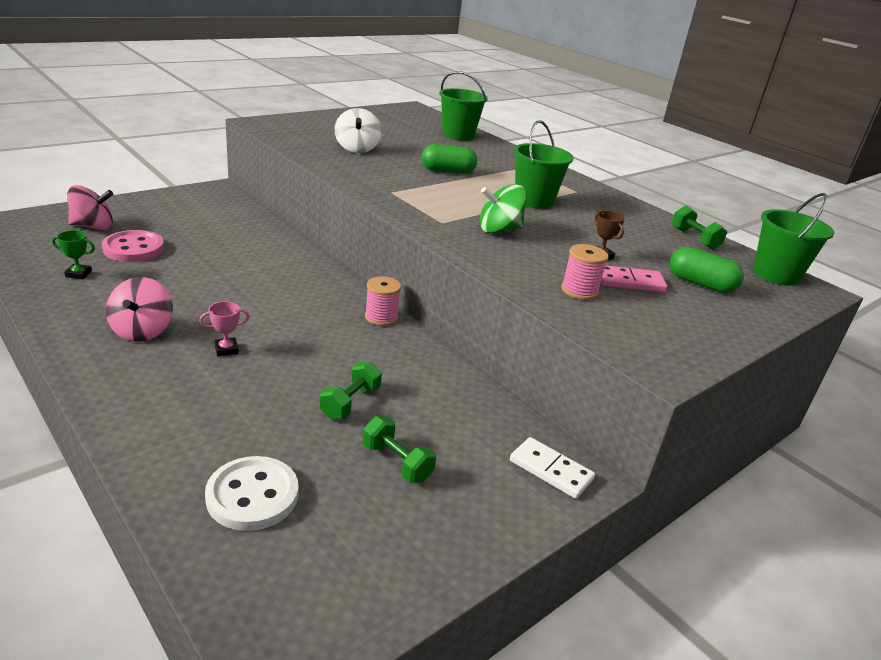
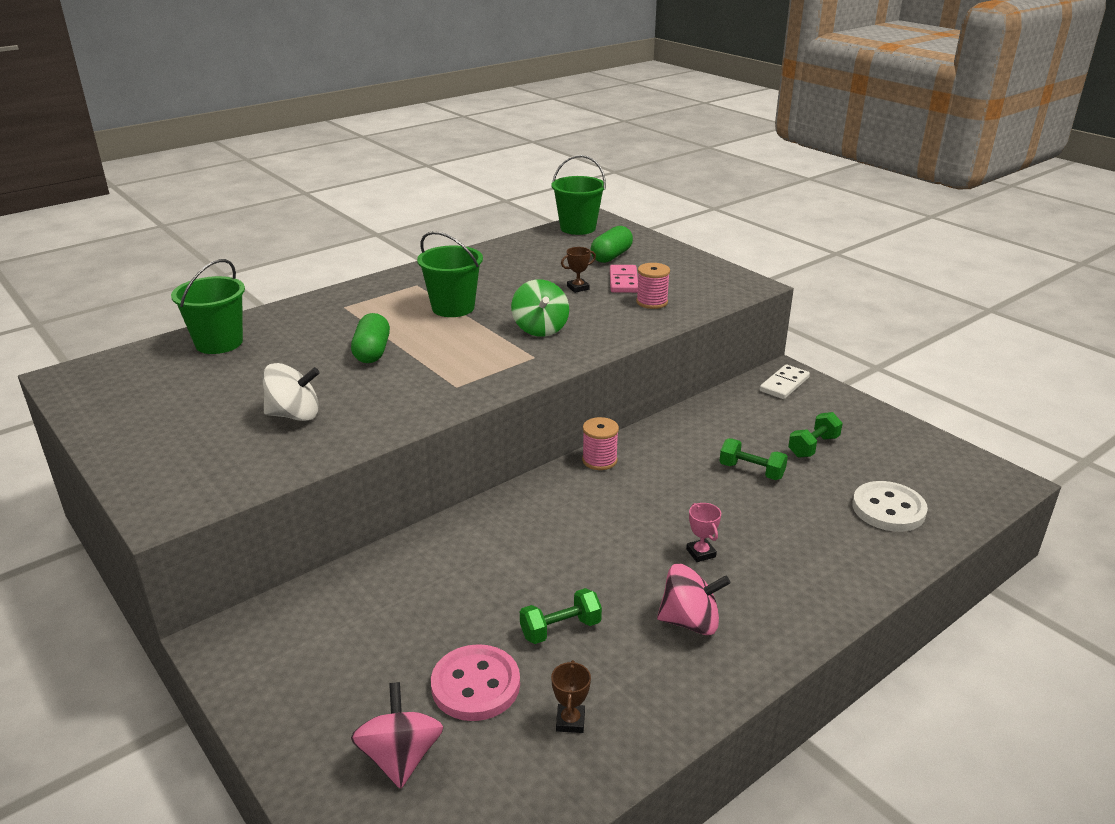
camera: 85 degrees left, 0 degrees up
(78, 274) = (570, 721): green trophy -> brown trophy
(694, 239) = (520, 246): green dumbbell -> green dumbbell (560, 629)

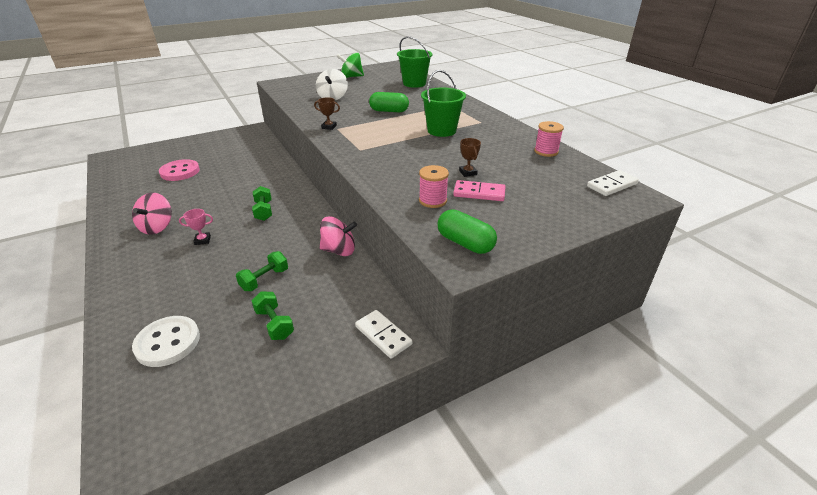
camera: 100 degrees right, 5 degrees up
(400, 757) = (163, 157): pink spinning top -> pink spinning top (339, 250)
(540, 329) = (400, 154): green spinning top -> green spinning top (351, 77)
(560, 629) = (190, 192): green dumbbell -> green dumbbell (264, 211)
(570, 721) = (138, 189): brown trophy -> brown trophy (329, 127)
(578, 228) = (612, 185): green bucket -> white domino
(599, 460) = (317, 218): pink spool -> pink spool (546, 151)
(611, 256) = (539, 194): green capsule -> green capsule (465, 243)

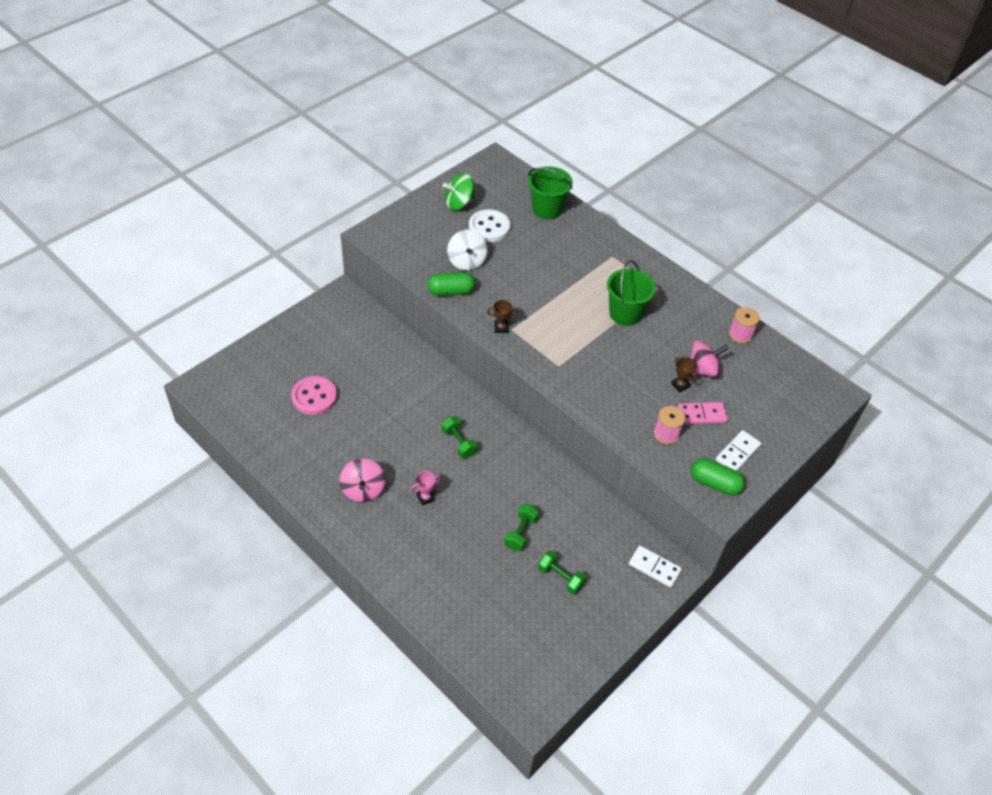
camera: 20 degrees left, 15 degrees up
(168, 342) = (485, 616): white button -> white button (489, 227)
(339, 250) = (567, 482): pink spinning top -> pink spinning top (703, 370)
(389, 111) = (549, 282): green capsule -> green capsule (451, 291)
(612, 185) = (810, 379): white domino -> white domino (737, 453)

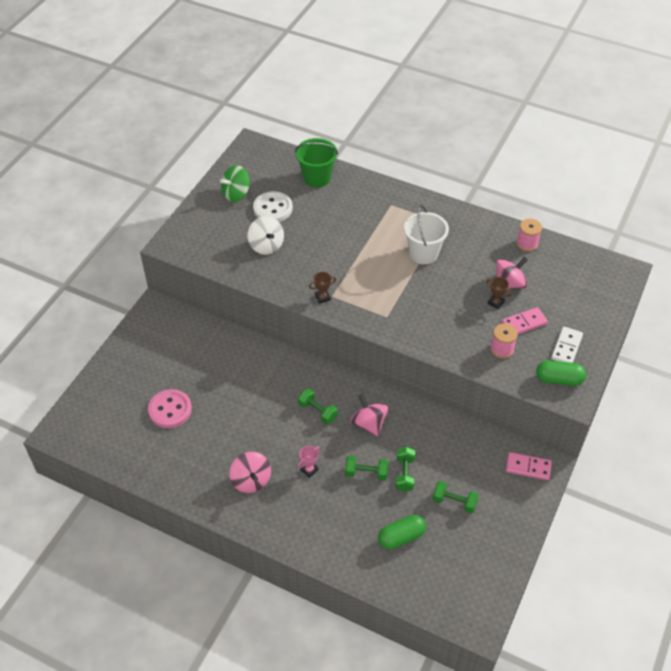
camera: 15 degrees left, 0 degrees up
(451, 291) = (264, 277): green capsule -> green capsule (401, 537)
(481, 519) = (366, 473): none -> green dumbbell
(505, 471) = (368, 424): none -> pink spinning top
(625, 314) = (423, 253): green bucket -> white bucket
(654, 567) = (528, 467): white domino -> pink domino

